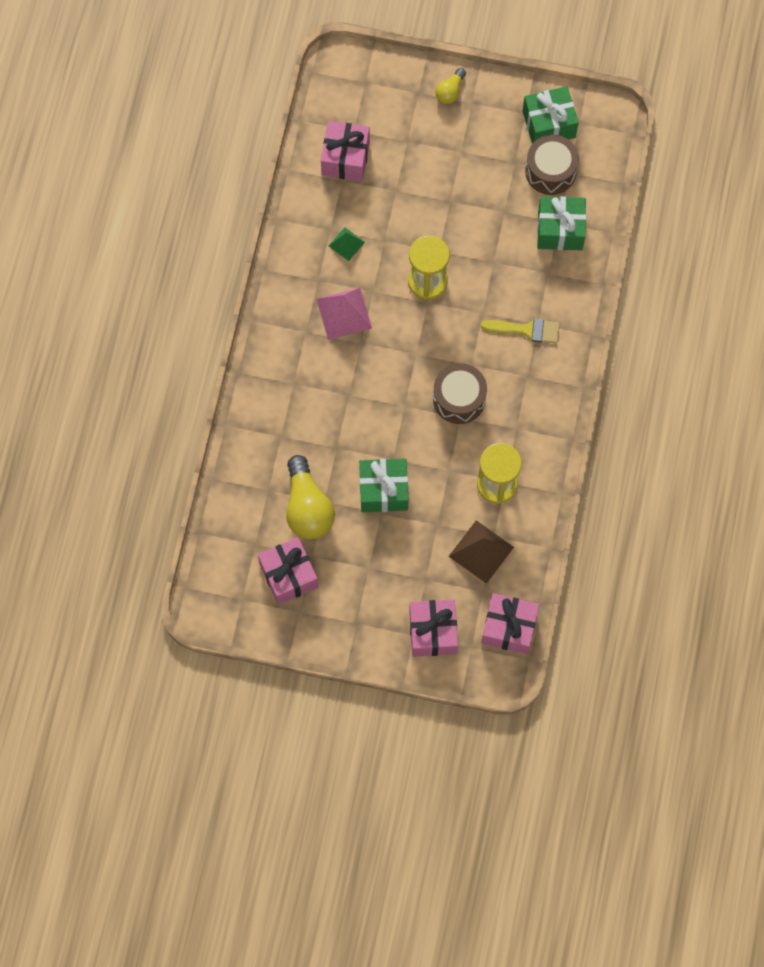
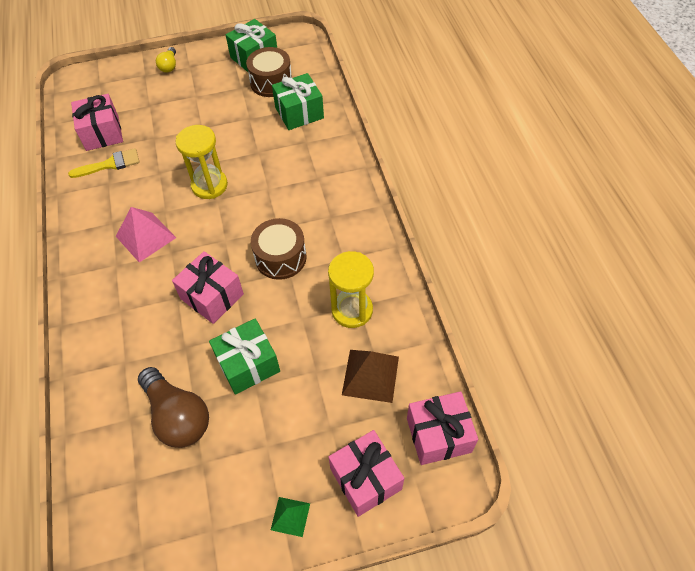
camera: 25 degrees left, 15 degrees down
(289, 575) = (184, 496): pink gift -> pink gift (212, 296)
(307, 507) = (177, 416): yellow light bulb -> brown light bulb
(346, 244) = (127, 187): green pyramid -> green pyramid (290, 516)
(526, 330) = (310, 185): yellow brush -> yellow brush (110, 164)

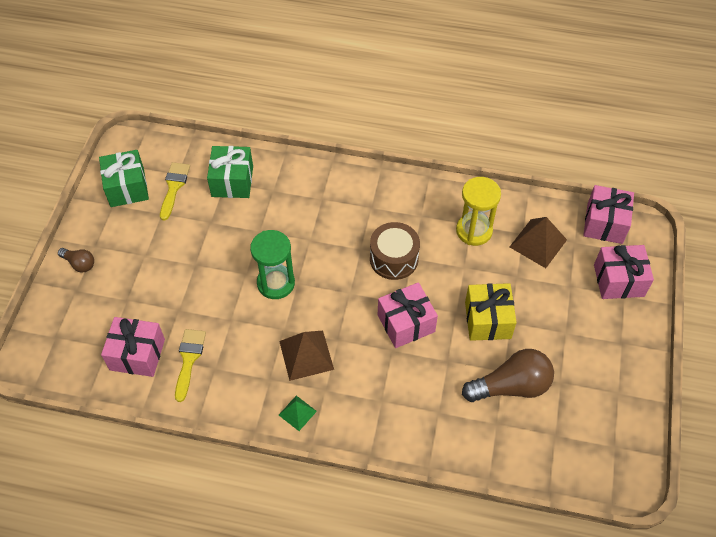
camera: 65 degrees left, 0 degrees up
(145, 237) = (306, 355): pink pyramid -> brown pyramid
(169, 66) = (79, 264): yellow light bulb -> brown light bulb
(209, 185) = (276, 283): yellow hourglass -> green hourglass
(248, 364) = (487, 320): green gift -> yellow gift
(271, 82) = (174, 187): brown drum -> yellow brush
(290, 516) = (627, 338): green pyramid -> green pyramid (297, 413)

